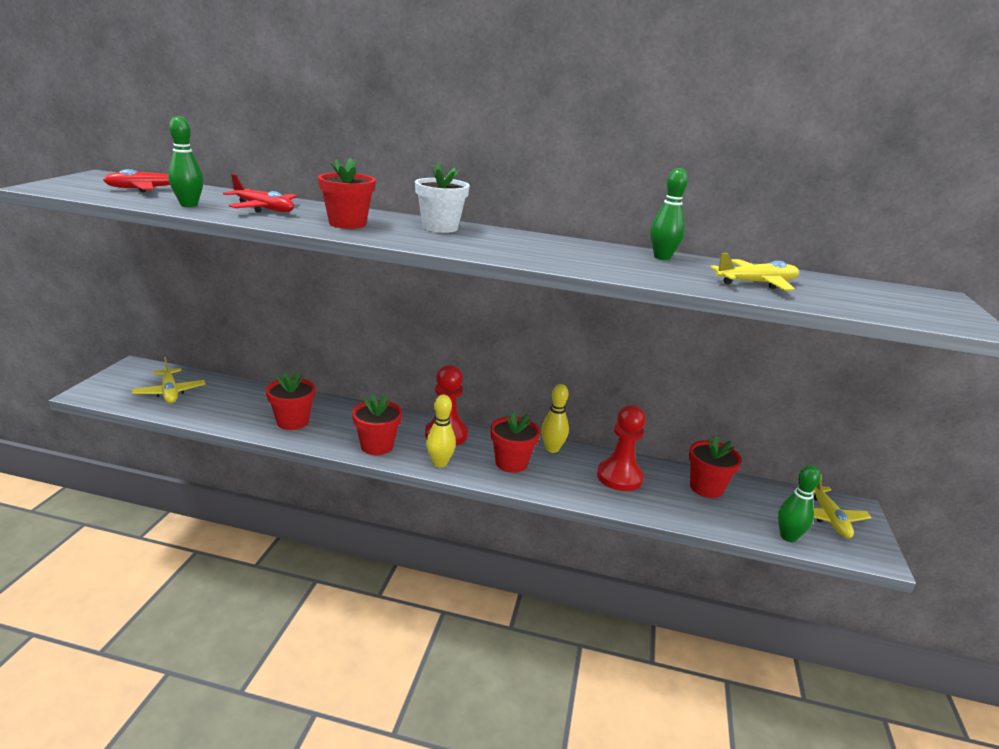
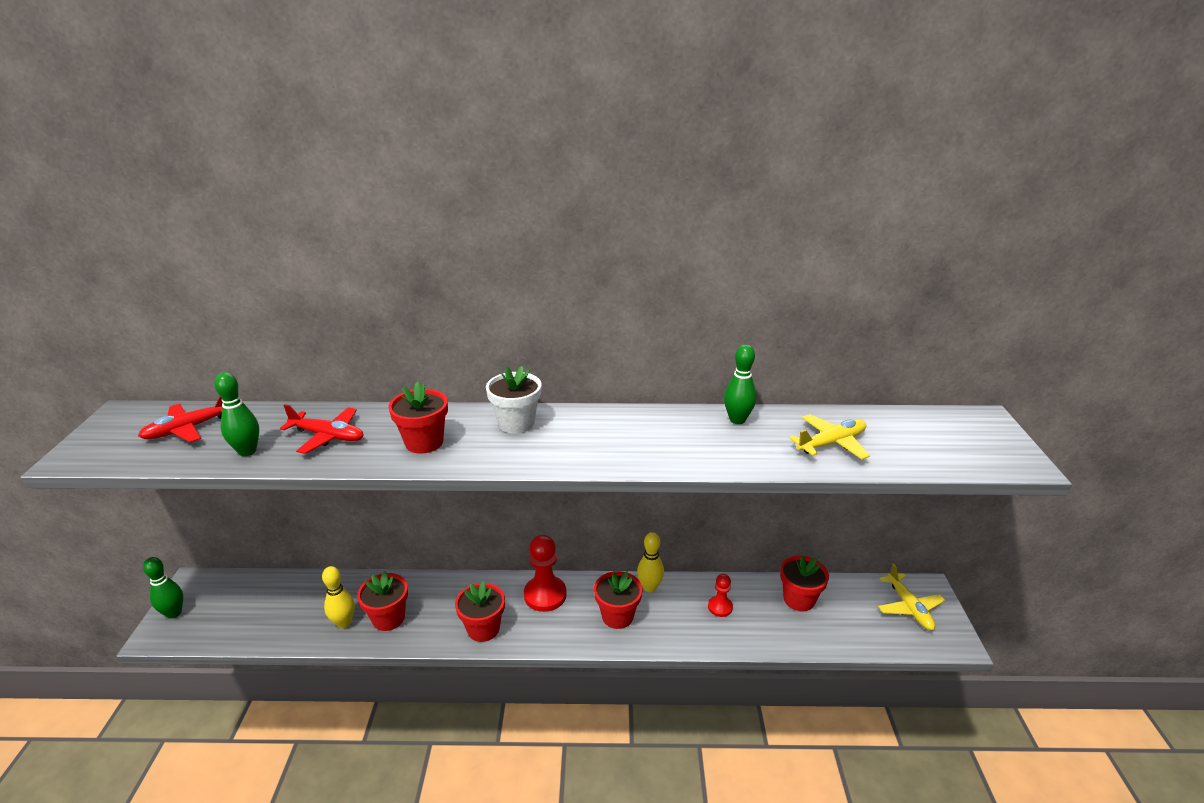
camera: 10 degrees left, 5 degrees up
(170, 392) = (245, 610): yellow plane -> none
(439, 463) = (550, 635): yellow bowling pin -> yellow bowling pin (344, 623)
(619, 477) = (720, 607): red pawn -> red pawn, size x0.56
(788, 537) = (881, 640): green bowling pin -> green bowling pin (174, 613)

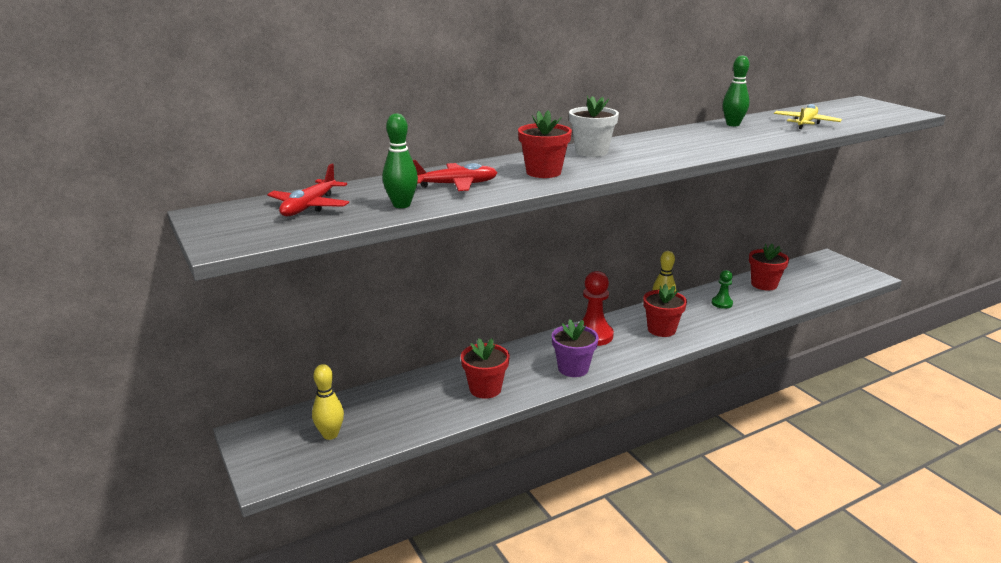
camera: 30 degrees left, 5 degrees down
(174, 613) = (261, 457): green bowling pin -> none
(344, 623) = (449, 405): yellow bowling pin -> yellow bowling pin (330, 435)
(483, 629) = (573, 368): red flower pot -> purple flower pot
(720, 607) = (722, 303): red pawn -> green pawn
(909, 607) = (829, 269): yellow plane -> none

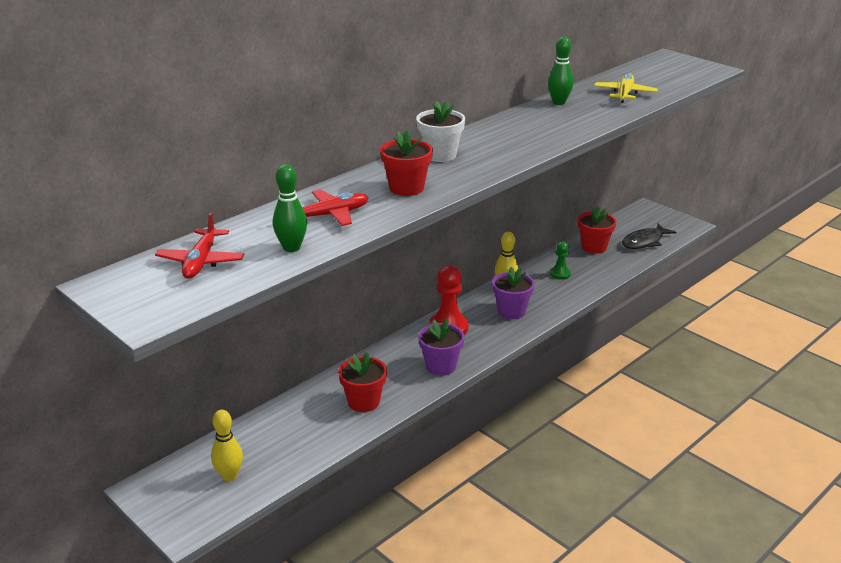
camera: 15 degrees left, 5 degrees up
(661, 329) = (511, 311): red flower pot -> purple flower pot
(819, 286) = (644, 242): none -> black fish

